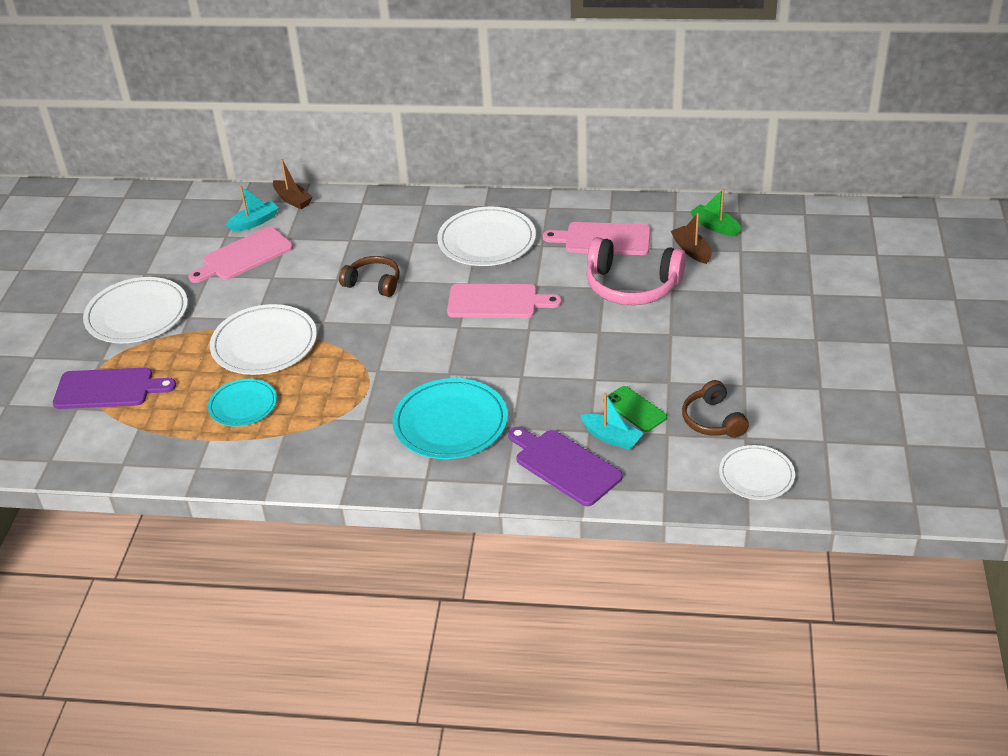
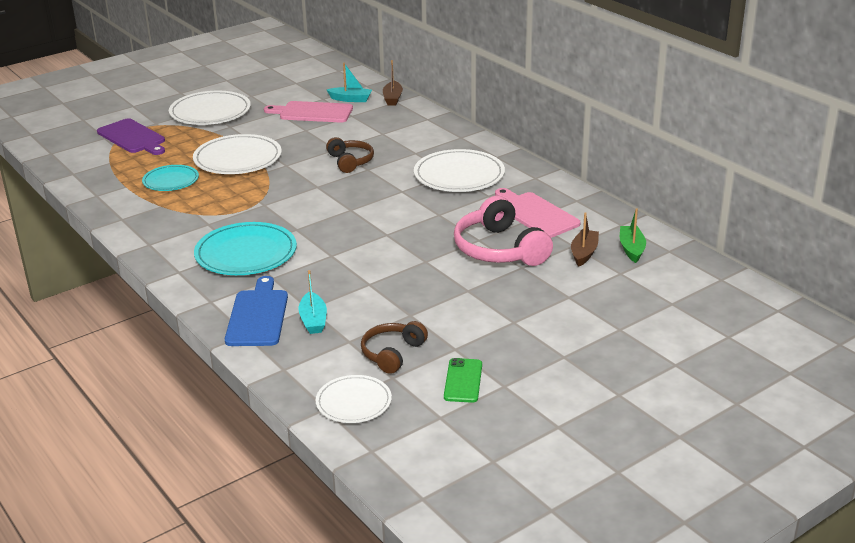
camera: 45 degrees right, 10 degrees down
(497, 302) = (398, 210): pink cutting board -> none
(564, 465) = (258, 315): purple cutting board -> blue cutting board
(635, 409) = (358, 315): green phone -> green phone (463, 381)

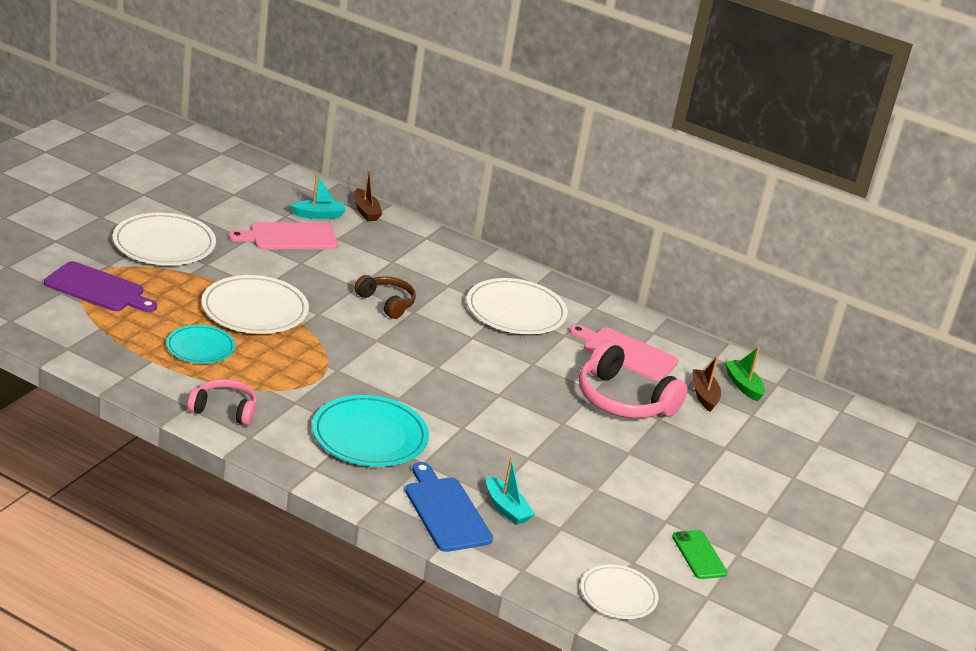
camera: 30 degrees left, 0 degrees up
(148, 224) = (224, 410): none -> pink headphones
(392, 353) = (612, 535): brown headphones -> none

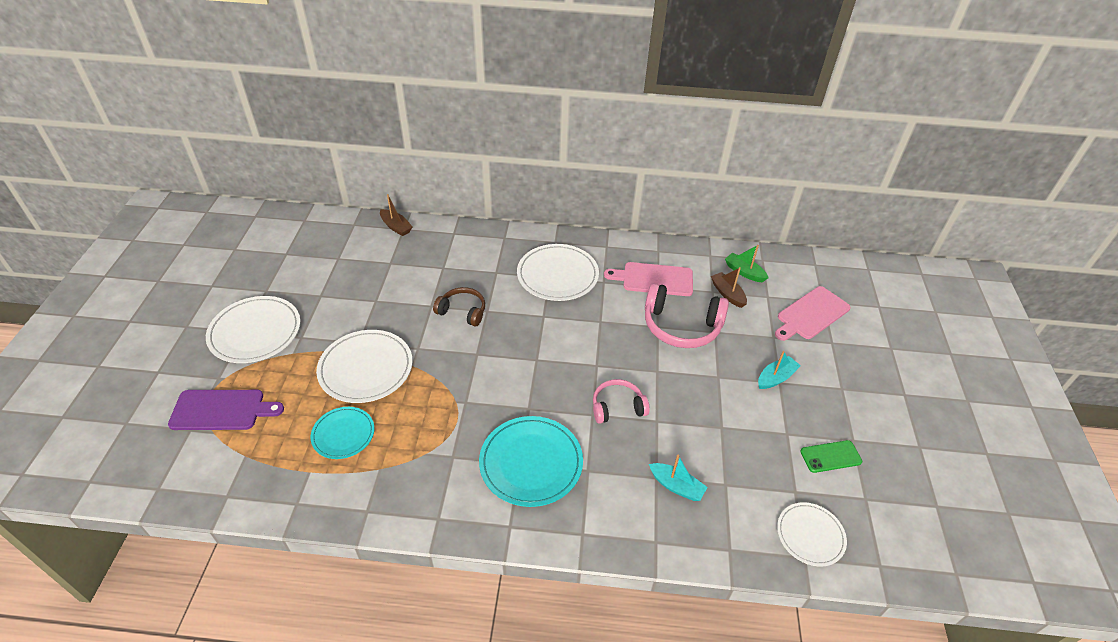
camera: 20 degrees left, 15 degrees up
(224, 410) = (400, 497): pink headphones -> pink headphones (617, 407)
(289, 237) = (352, 278): pink cutting board -> pink cutting board (811, 314)
(318, 215) = (363, 246): turquoise boat -> turquoise boat (776, 378)
(446, 511) = (636, 516): blue cutting board -> none
(699, 555) = (830, 456): green phone -> green phone turned 60 degrees counterclockwise

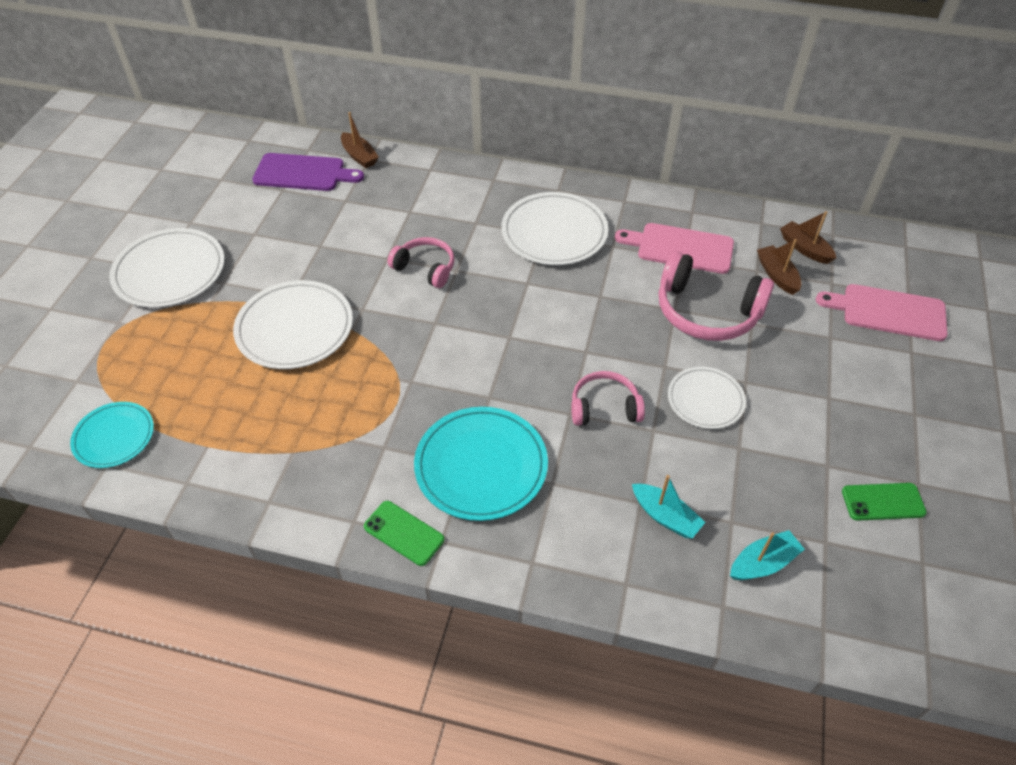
camera: 10 degrees right, 5 degrees up
(222, 410) = (116, 361): purple cutting board -> purple cutting board (303, 173)
(343, 434) = (255, 405): turquoise plate -> turquoise plate (114, 437)
(462, 311) = (425, 268): brown headphones -> pink headphones
(479, 523) = (404, 533): none -> green phone
(744, 272) = (805, 248): green boat -> brown boat
(776, 378) = (824, 391): turquoise boat -> turquoise boat (763, 563)
(810, 535) = (836, 601): white plate -> white plate (705, 400)
(811, 314) = (888, 312): pink cutting board -> pink cutting board turned 45 degrees clockwise

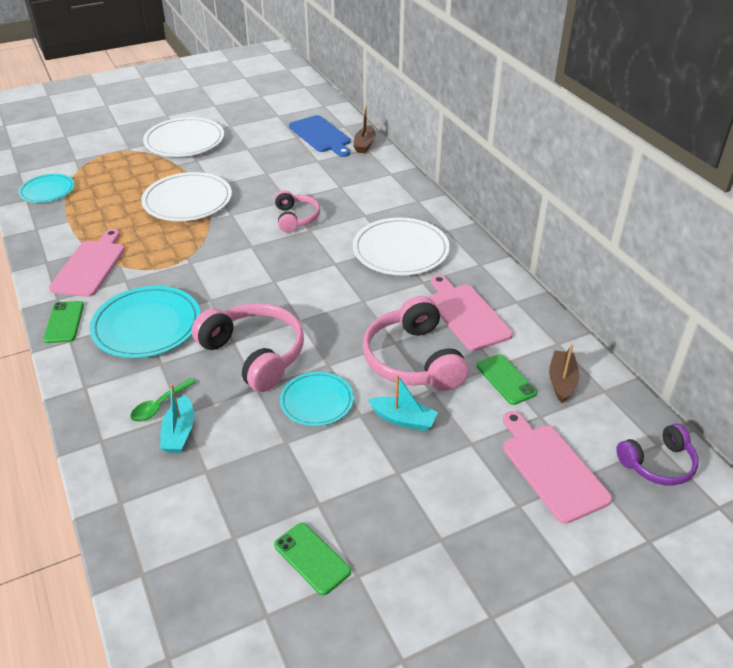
camera: 50 degrees right, 10 degrees down
(303, 173) = (321, 136): purple cutting board -> blue cutting board
(323, 465) = (90, 266): none -> pink cutting board
(604, 407) = (255, 354): pink headphones -> pink headphones, size x1.67
(614, 514) = (159, 406): none -> green spoon
(705, 400) = (316, 401): white plate -> turquoise plate
(763, 563) = (180, 507): turquoise boat -> turquoise boat (403, 419)
(777, 275) = (506, 379): brown boat -> green phone
(923, 258) = (658, 464): none -> purple headphones

